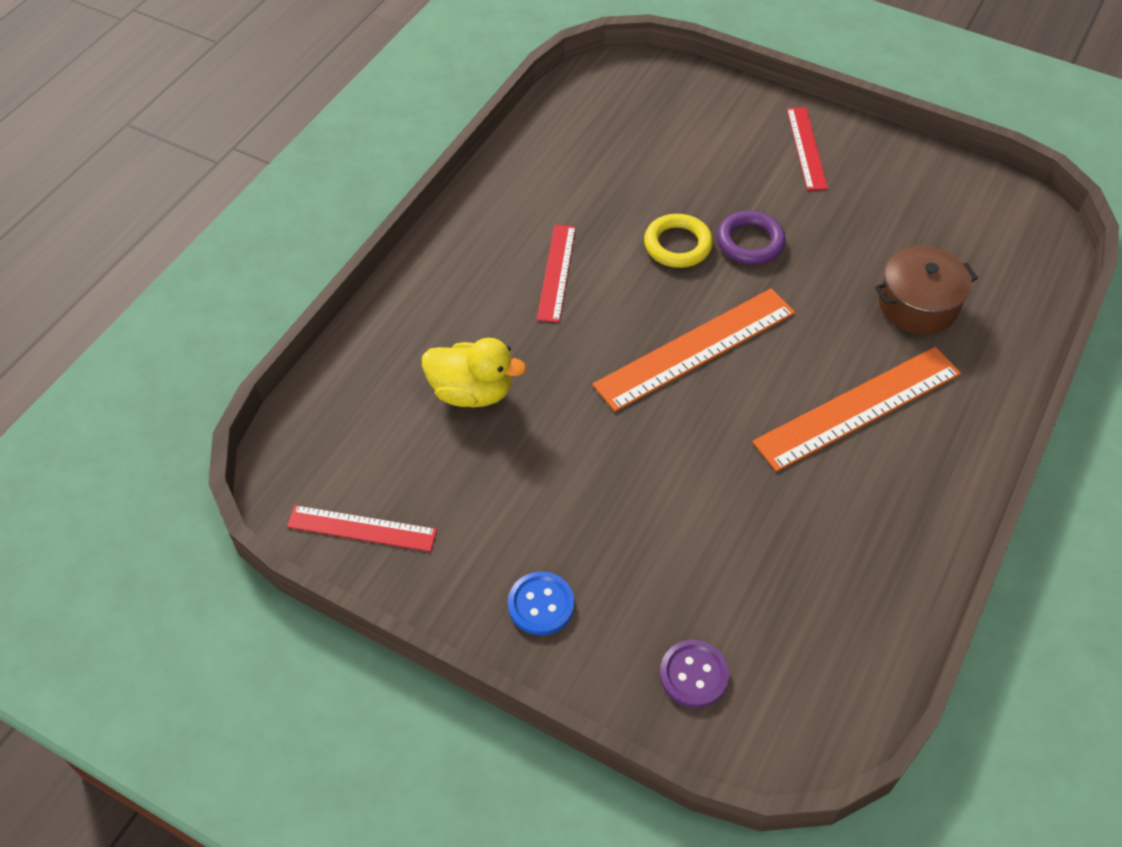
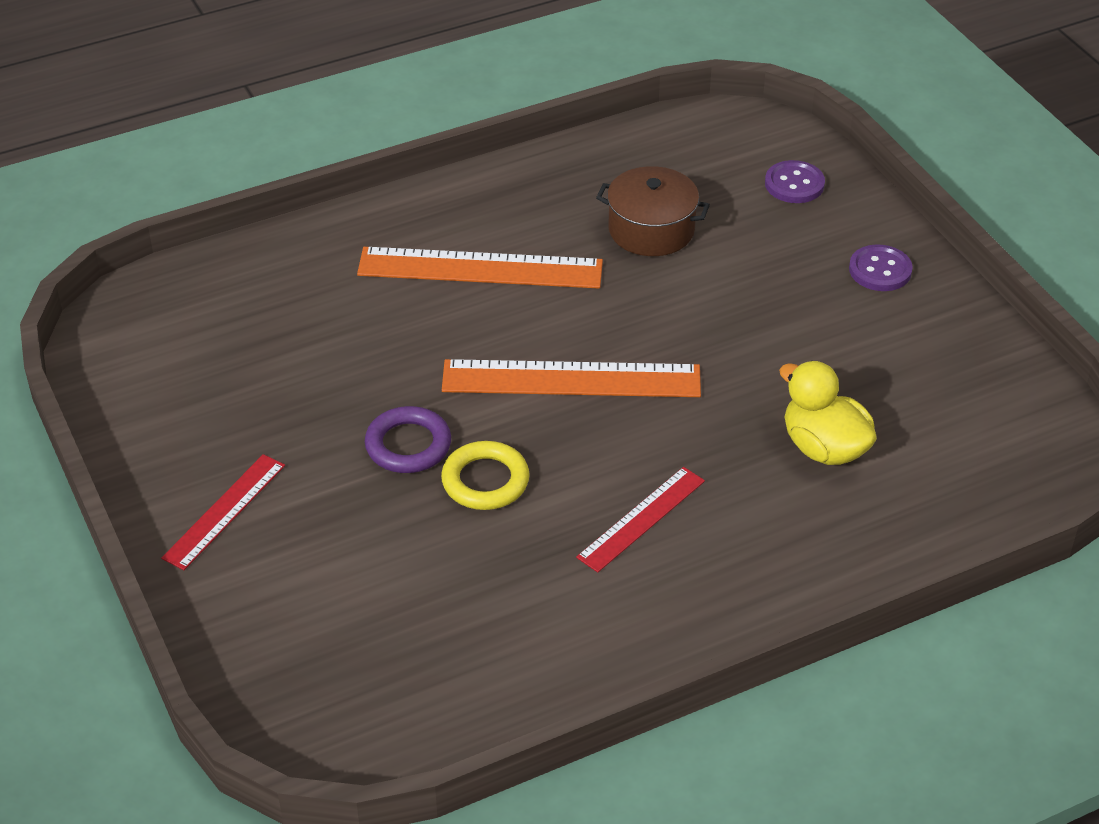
camera: 145 degrees left, 10 degrees down
(362, 528) = (1004, 388): red ruler -> none
(541, 604) = (880, 270): blue button -> purple button
(918, 305) = (324, 312): brown pot -> brown pot (651, 229)

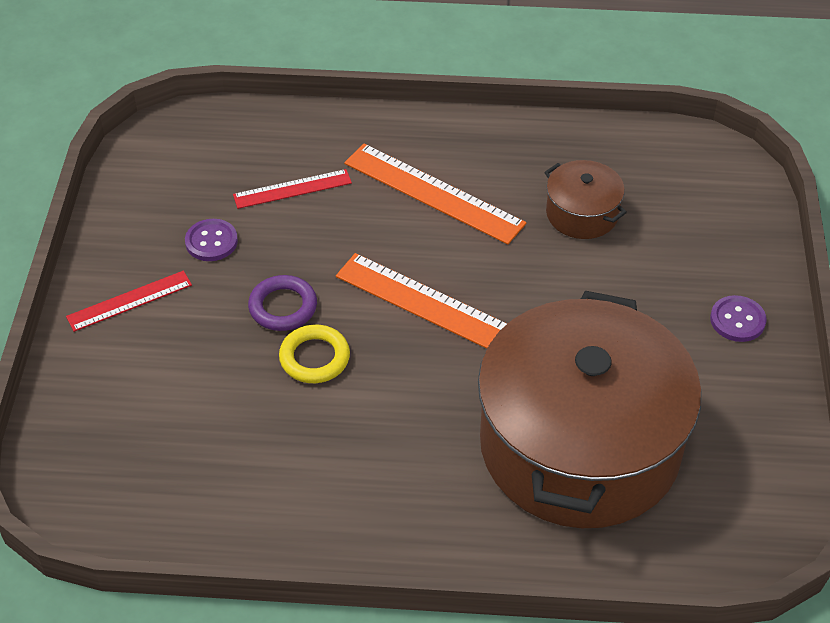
camera: 30 degrees right, 5 degrees up
(641, 518) = (401, 438): red ruler -> red ruler (292, 189)
(794, 184) = (723, 221): purple button -> purple button (211, 241)
(824, 448) = (580, 446): yellow duck -> brown pot

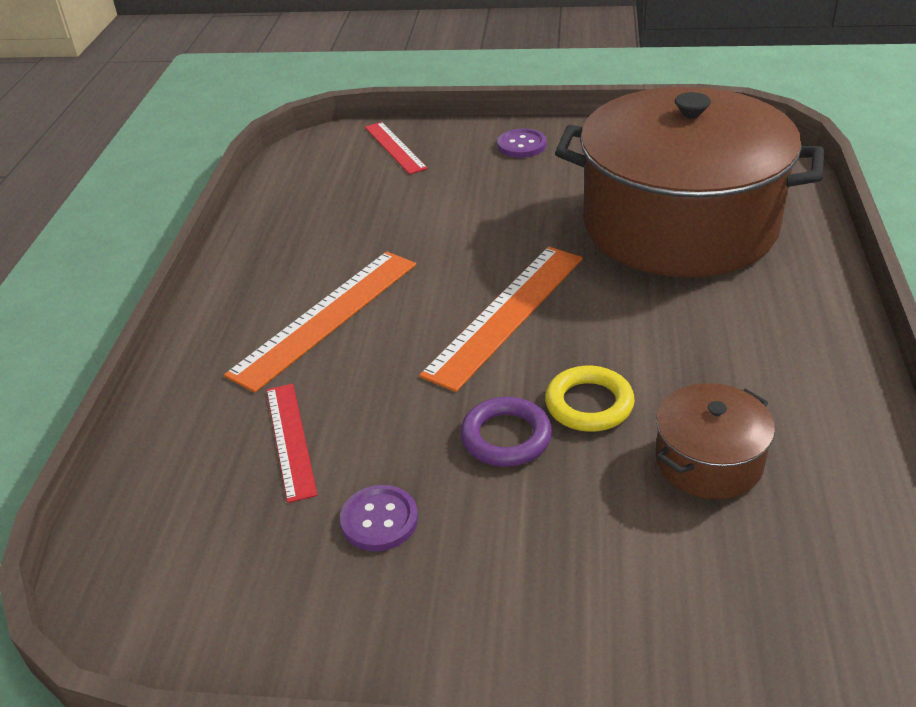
camera: 85 degrees left, 10 degrees down
(129, 301) = (494, 610): red ruler -> red ruler (395, 147)
(582, 213) = (377, 220): brown pot -> brown pot (708, 461)

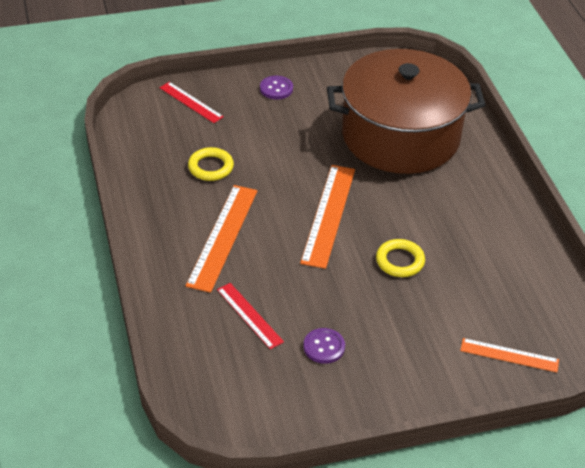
camera: 25 degrees left, 5 degrees up
(369, 225) = (210, 167): none -> yellow ring
(506, 437) = (365, 289): purple ring -> none
(708, 461) = (472, 279): brown pot -> none
(728, 622) = (509, 355): none -> orange ruler

